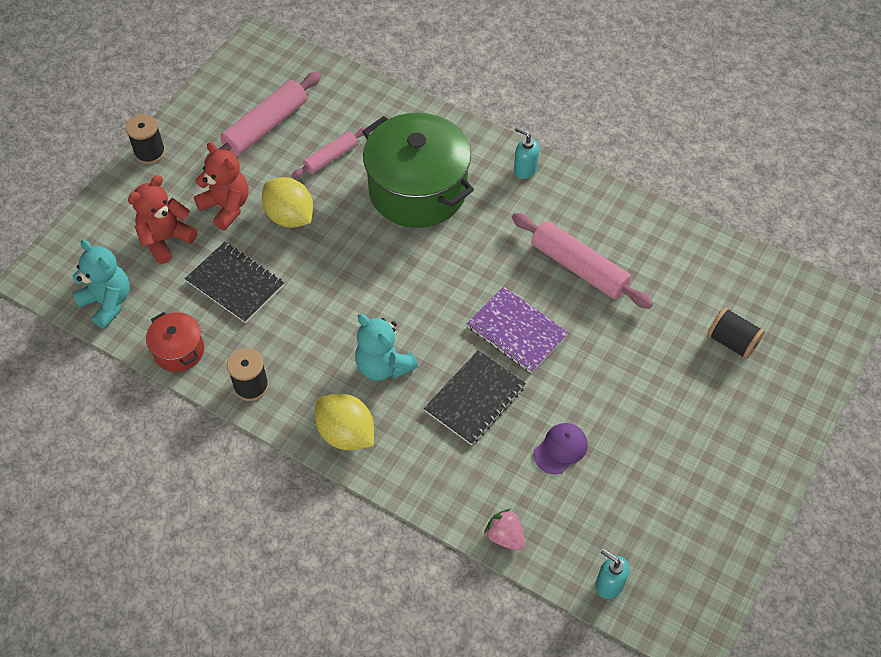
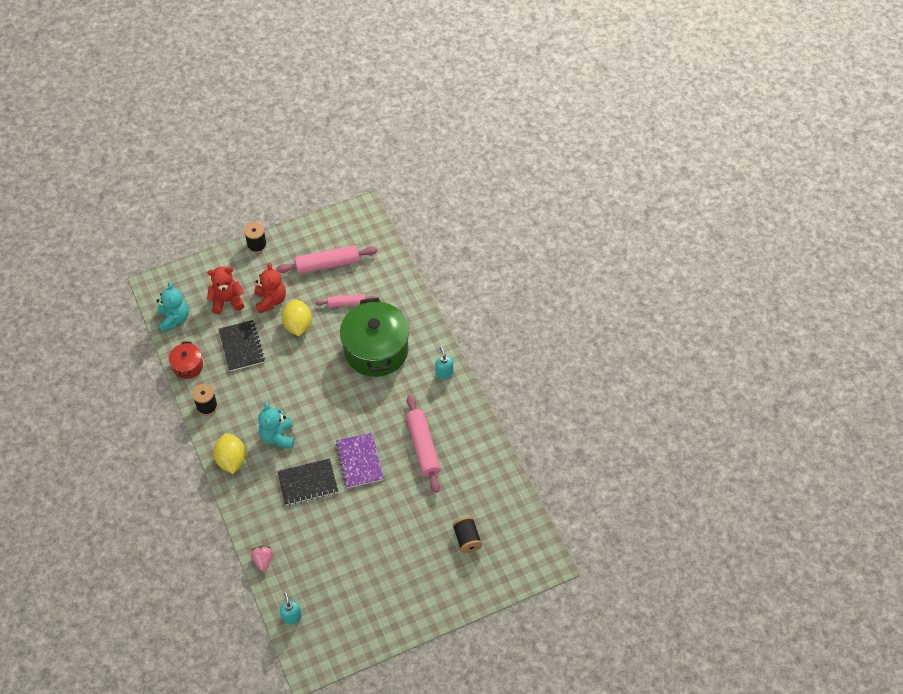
camera: 35 degrees right, 0 degrees up
(560, 449) = (327, 536): purple cap -> none

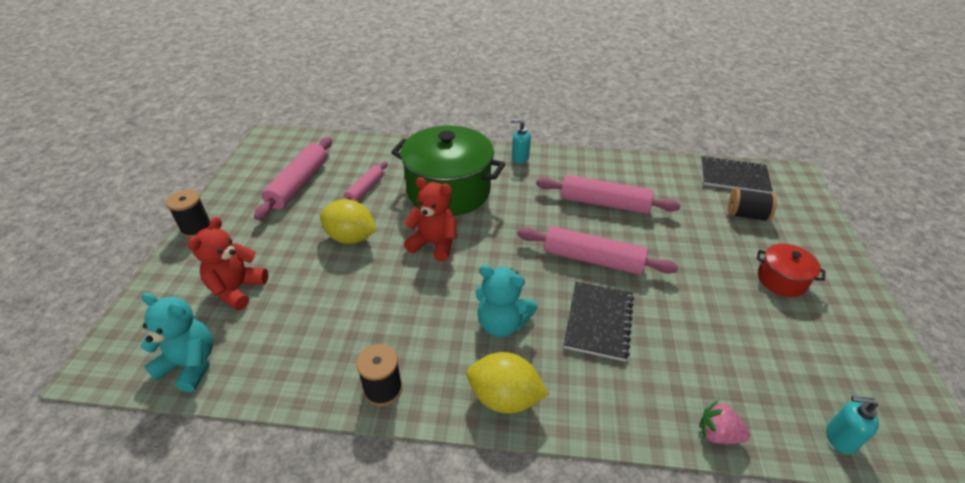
camera: 60 degrees left, 15 degrees down
(188, 366) = (289, 383): red pot -> red pot (781, 280)
(242, 346) = (324, 303): black notebook -> black notebook (734, 176)
(270, 300) = (288, 247): red teddy bear -> red teddy bear (434, 244)
(359, 461) = (593, 259): purple notebook -> pink rolling pin

